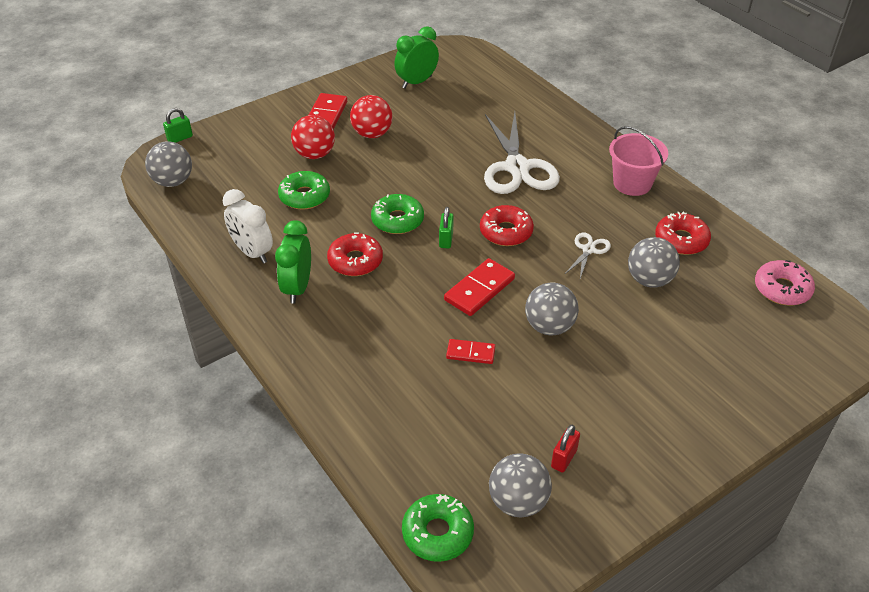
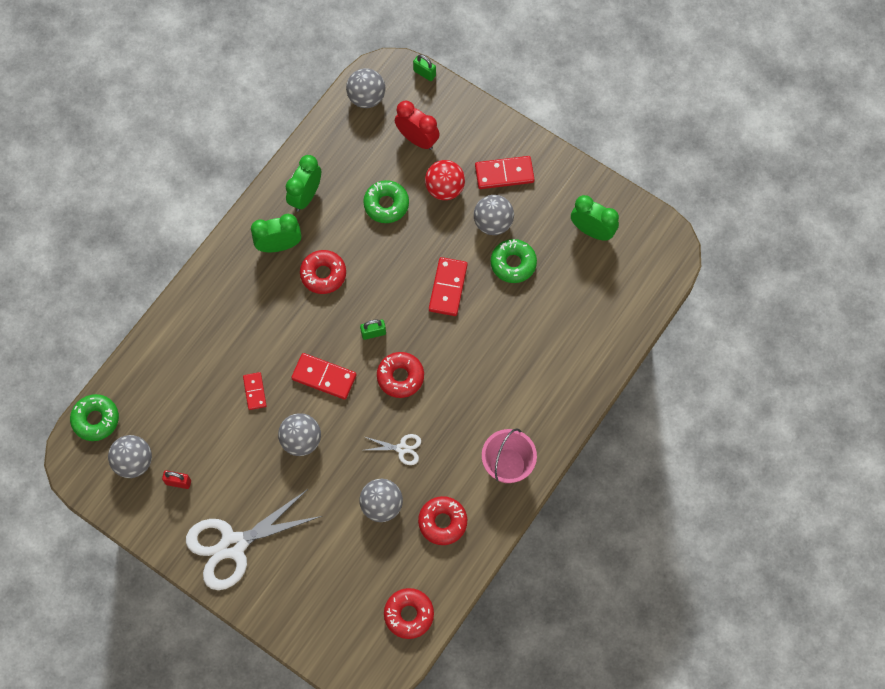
camera: 70 degrees right, 25 degrees up
(248, 159) = (417, 139): none -> red clock
(252, 252) = (306, 196): white clock -> green clock
(372, 134) = (493, 223): red ball -> grey ball
(397, 220) = (383, 287): green donut -> green donut (513, 263)
(423, 177) = (448, 287): none -> red domino
(517, 167) = (492, 361): white scissors -> white scissors (233, 545)
(782, 289) = (409, 614): pink donut -> red donut

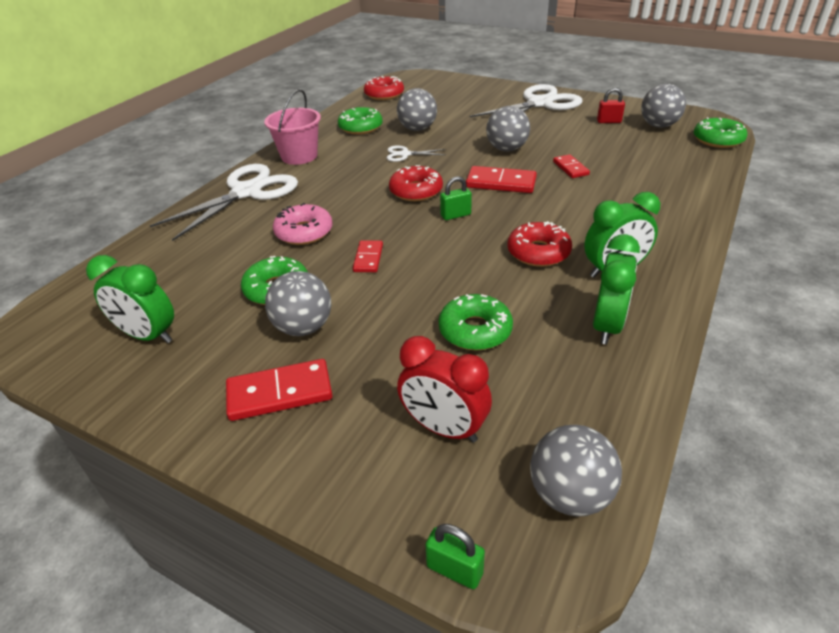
camera: 175 degrees right, 30 degrees down
(442, 522) = (360, 127): red donut -> green donut
(444, 188) = (383, 361): red ball -> none
(448, 287) = (368, 258): red domino -> red domino, size x0.62
(497, 330) = (304, 232): none -> pink donut
(551, 402) = (247, 192): none -> white scissors

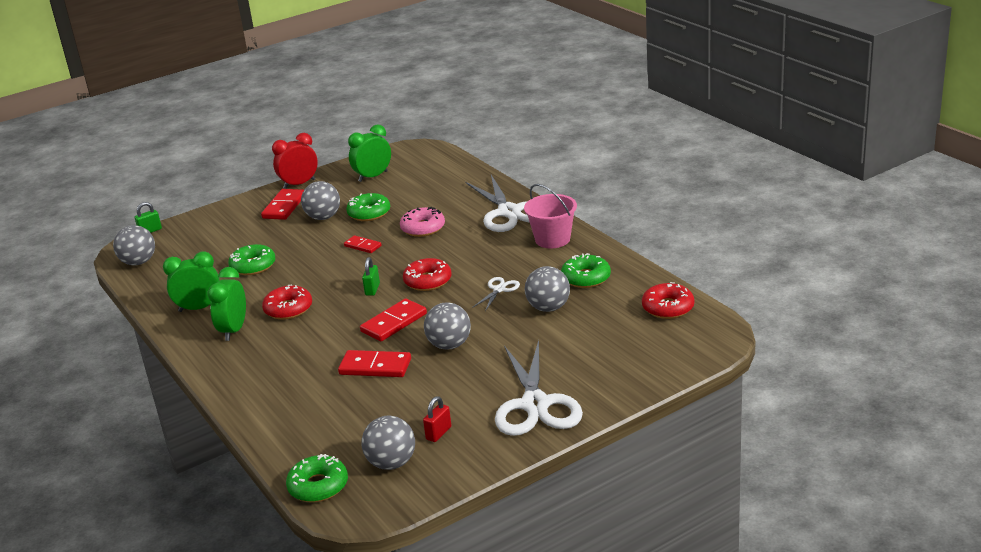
camera: 120 degrees right, 10 degrees down
(444, 428) = (208, 242): red clock -> red clock (299, 184)
(570, 168) = (375, 367): red domino -> red domino, size x1.63
(607, 326) = (199, 308): green clock -> green clock turned 120 degrees clockwise

